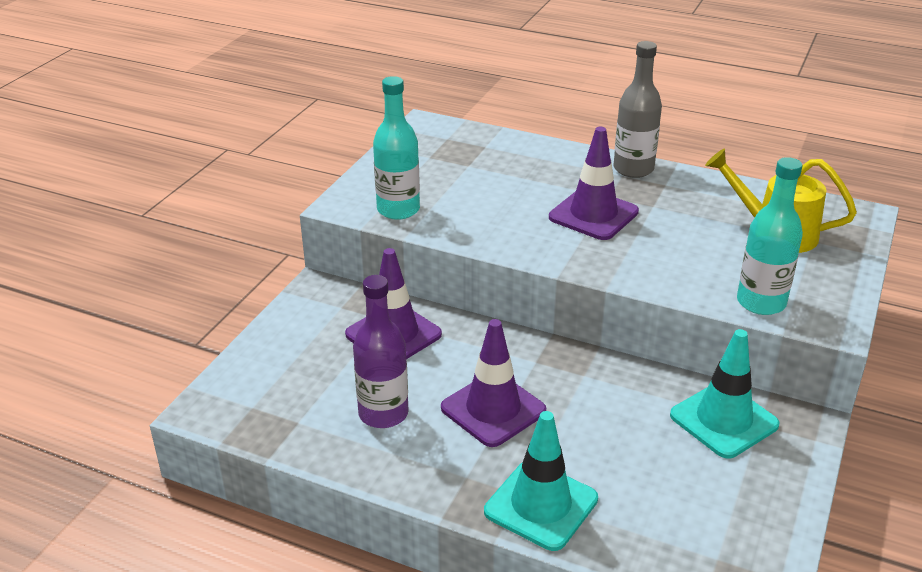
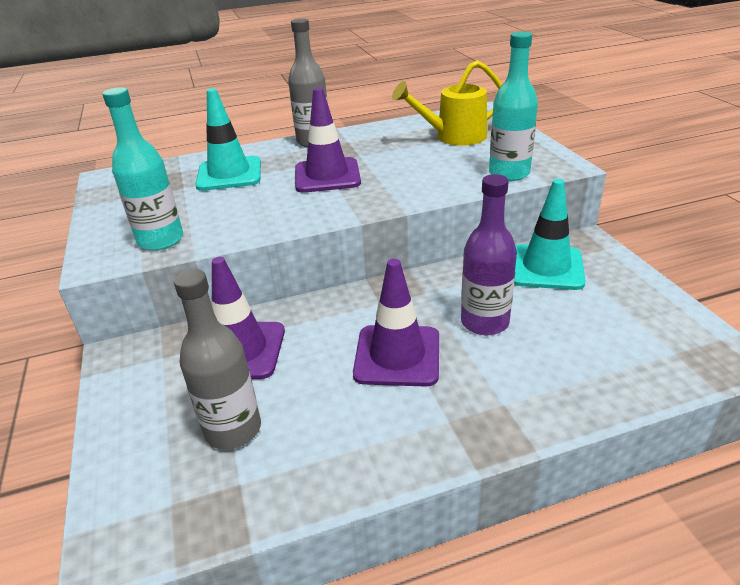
camera: 40 degrees left, 0 degrees up
(329, 386) = (233, 429): none -> grey bottle
(383, 413) = (313, 419): purple bottle -> purple bottle (484, 322)
(541, 505) = (529, 401): turquoise traffic cone -> turquoise traffic cone (229, 174)

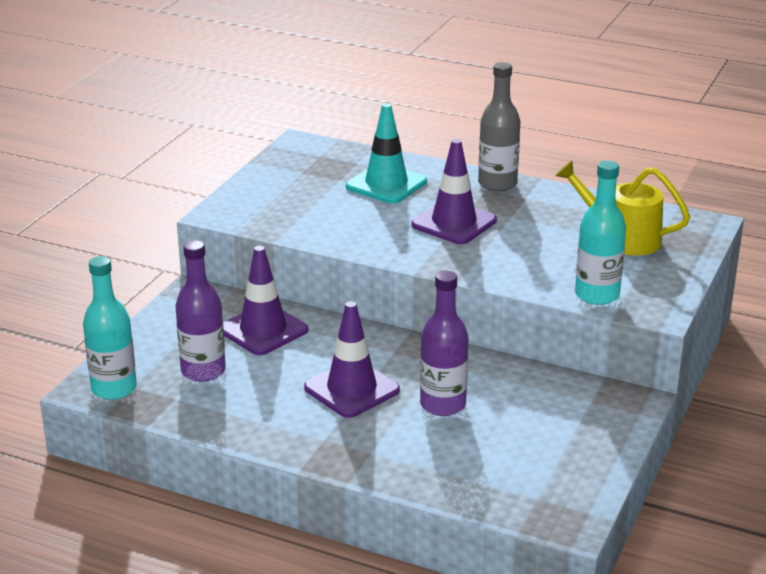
camera: 40 degrees right, 5 degrees down
(161, 240) = (270, 218): turquoise bottle -> turquoise bottle (114, 388)
(233, 429) = (203, 371): grey bottle -> purple bottle
(546, 267) = (560, 398): turquoise traffic cone -> none

